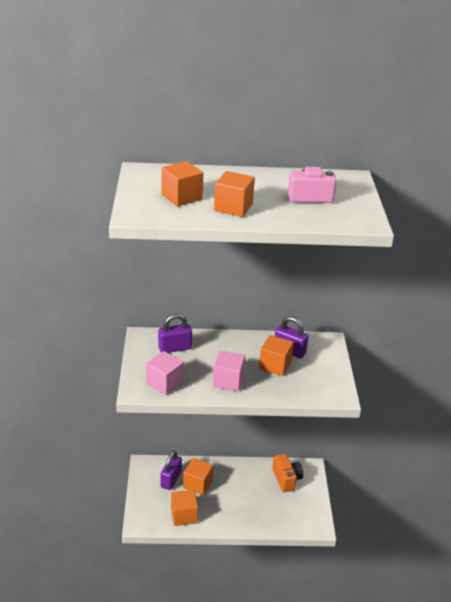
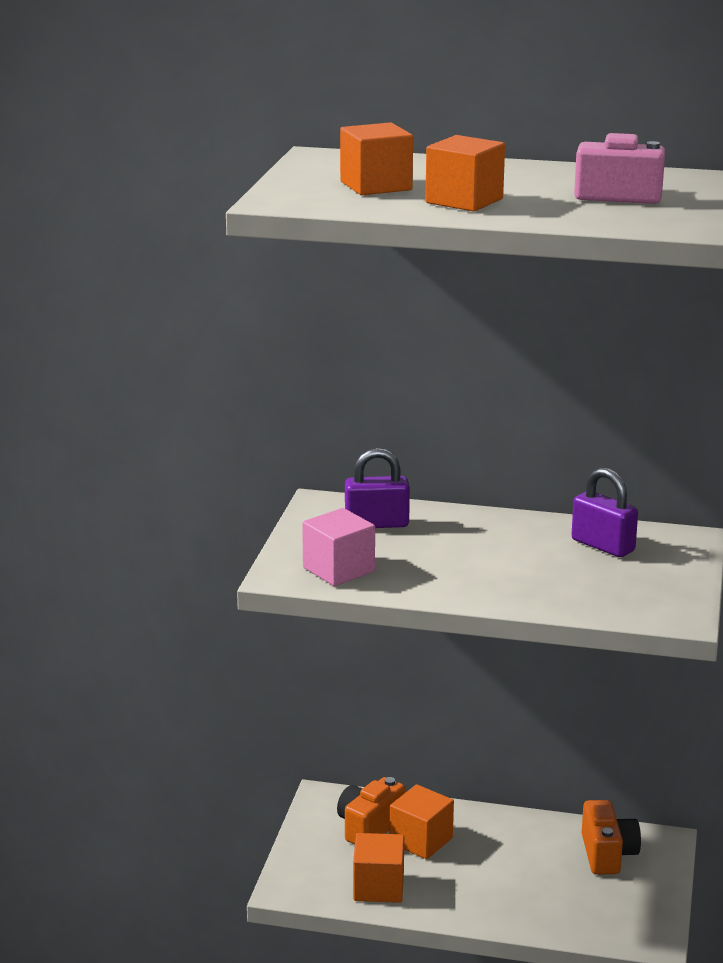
camera: 15 degrees right, 10 degrees down
(171, 479) = (369, 827): purple padlock -> orange camera
(228, 381) = (462, 577): pink cube -> none
(275, 365) = (565, 563): orange cube -> none

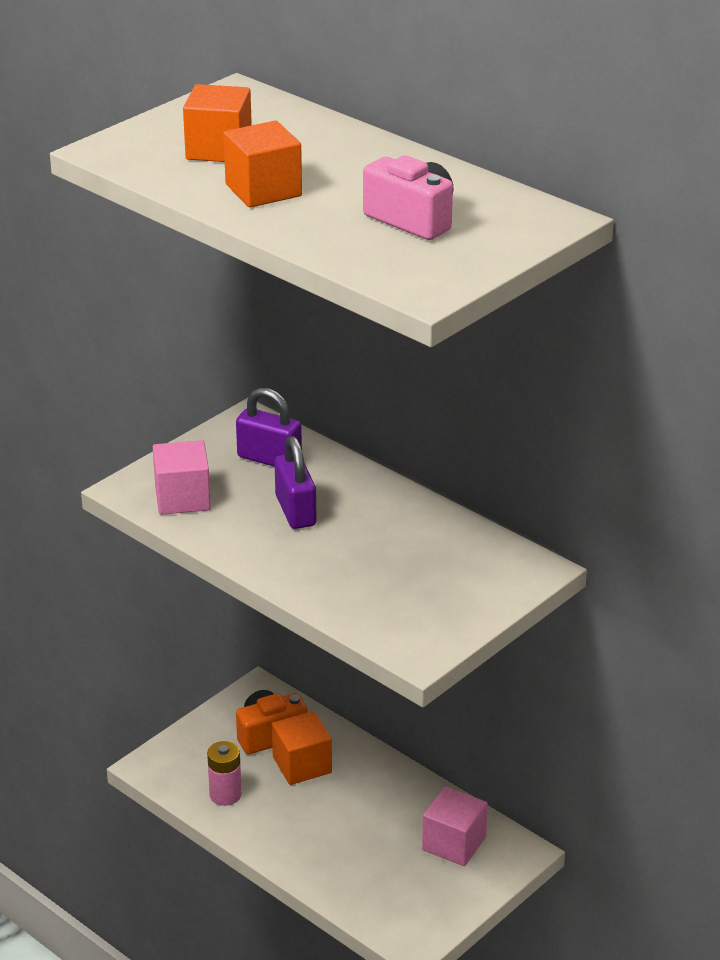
camera: 30 degrees right, 10 degrees up
(378, 887) = (225, 795): orange cube -> pink battery
(602, 545) = (442, 549): purple padlock -> purple padlock (295, 511)
(607, 854) = (454, 843): orange camera -> pink cube

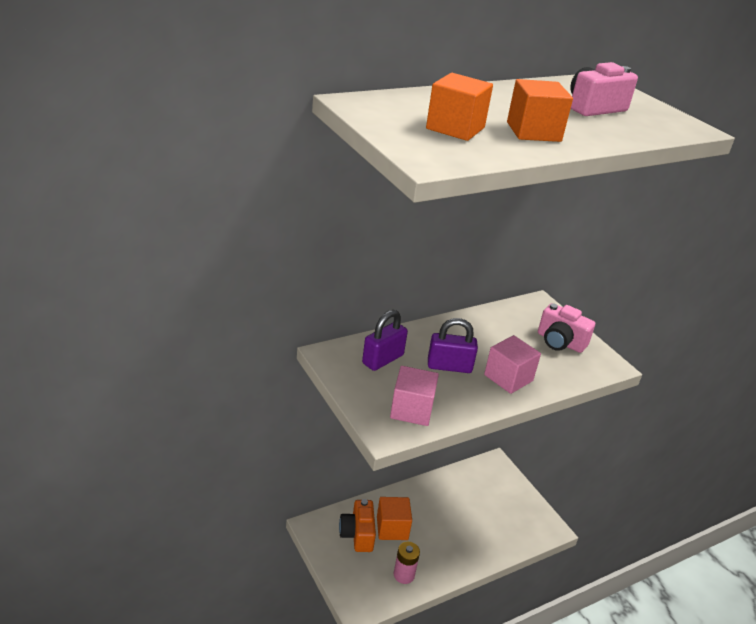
camera: 75 degrees left, 0 degrees up
(440, 599) = (560, 342): none -> pink camera
(454, 843) = (482, 485): pink cube -> pink cube (508, 378)

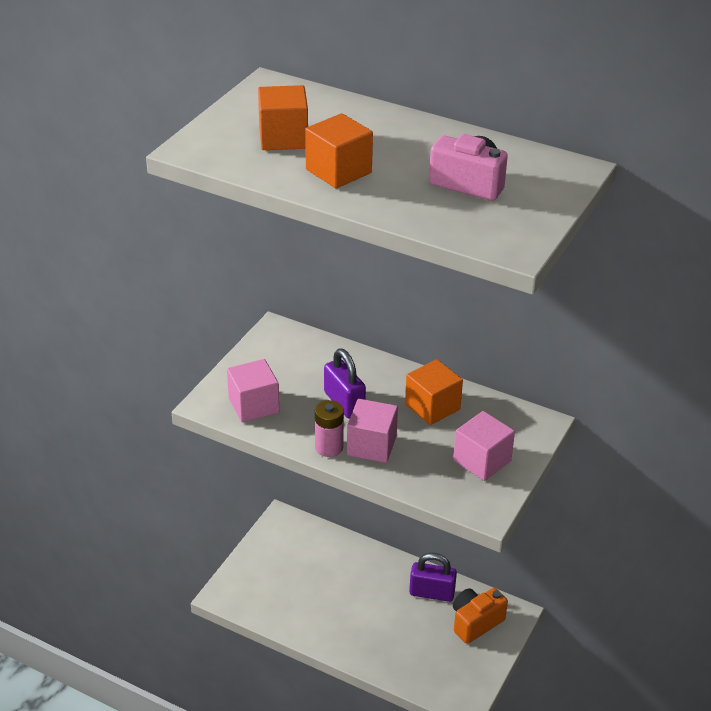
camera: 60 degrees right, 5 degrees up
(357, 534) = (303, 553): orange camera -> orange camera (475, 622)
(382, 359) = (306, 361): purple padlock -> purple padlock (432, 593)
(392, 528) = (335, 573): orange cube -> orange cube (432, 407)
(404, 575) = (287, 608): pink battery -> pink battery (329, 447)
(560, 342) = (482, 460): pink camera -> pink cube

